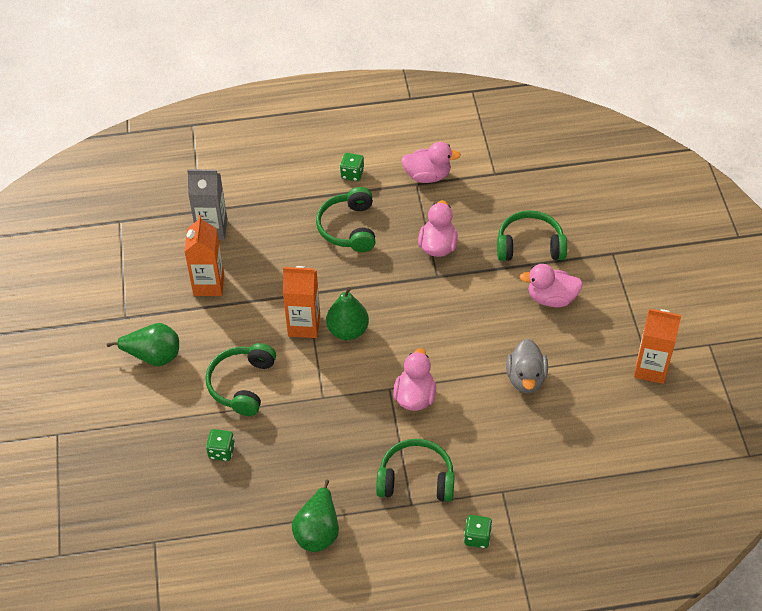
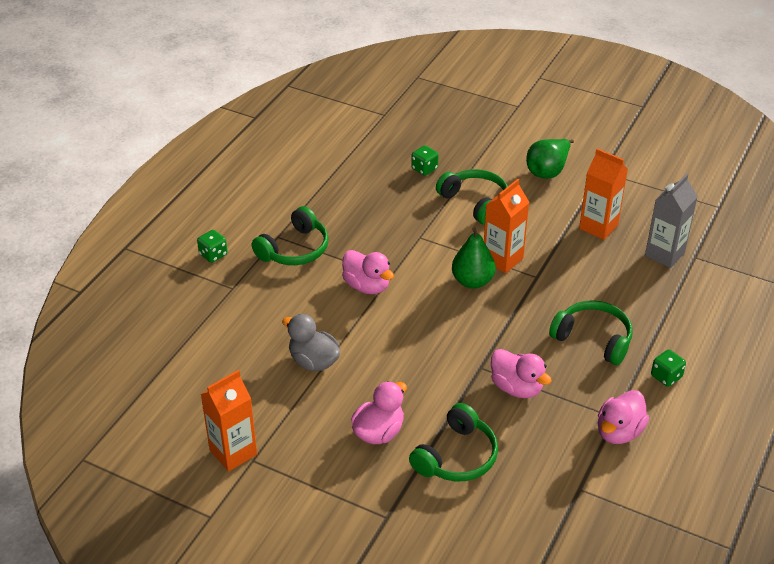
camera: 125 degrees right, 10 degrees down
(318, 531) = (309, 184): green pear -> none

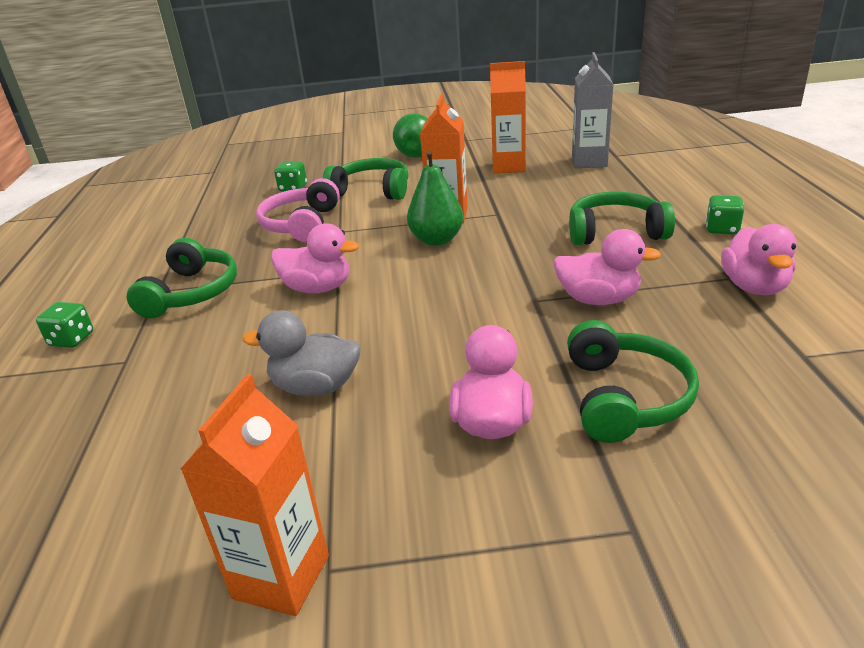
camera: 30 degrees left, 10 degrees down
(401, 216) = (302, 224): none -> pink headphones

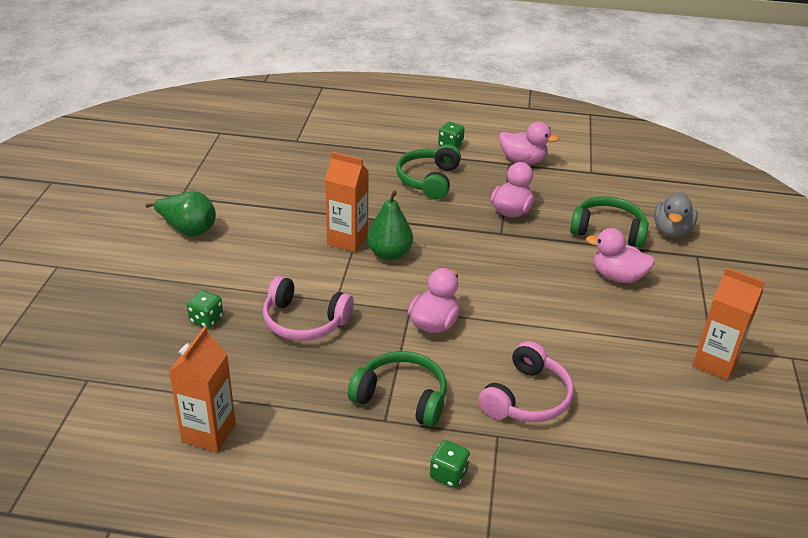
camera: 80 degrees left, 5 degrees up
(188, 372) = (526, 398): none -> pink headphones
(315, 387) = (564, 337): grey duck -> grey duck (671, 230)
(371, 191) = (260, 271): green headphones -> none
(508, 167) = (273, 190): orange carton -> orange carton (209, 433)
(589, 162) = (299, 154): grey carton -> none

